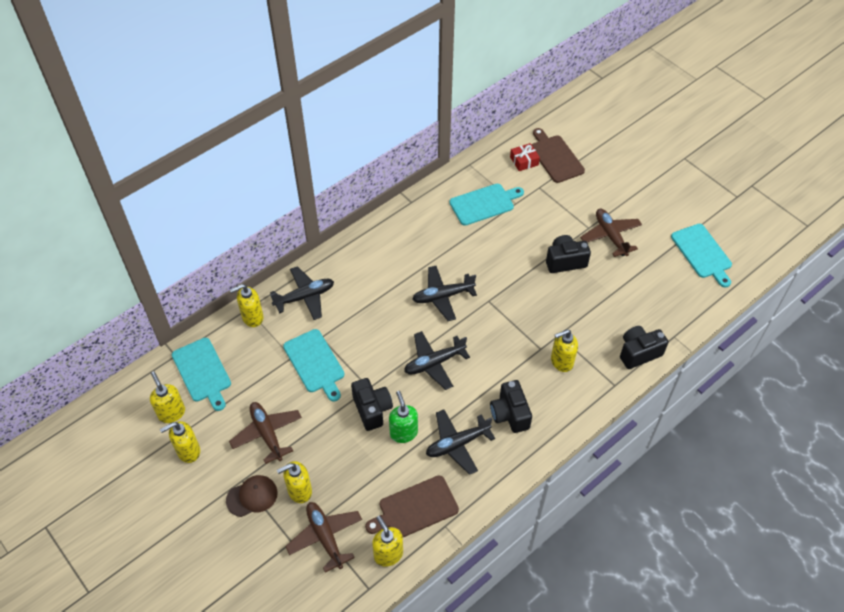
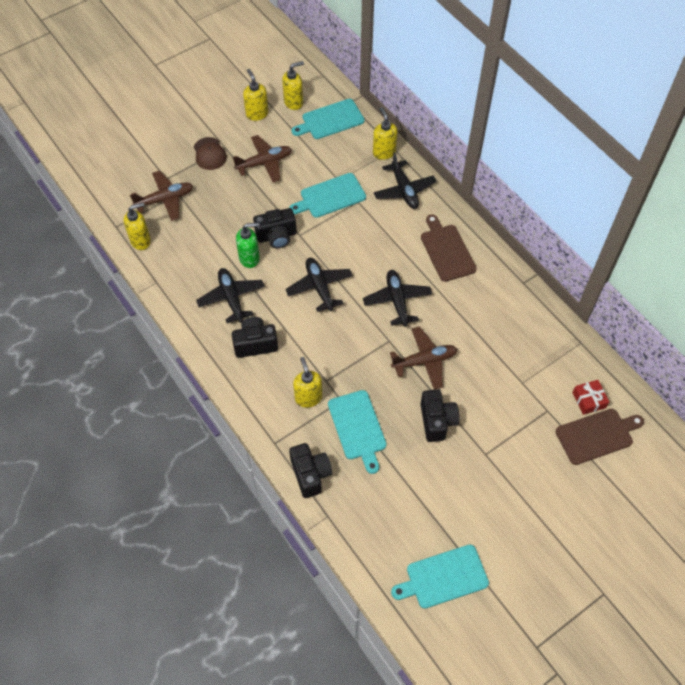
camera: 95 degrees right, 5 degrees up
(299, 491) = (208, 184): yellow soap dispenser -> none
(415, 509) = (176, 262): brown cutting board -> brown cutting board (446, 250)
(484, 203) = (521, 351): turquoise cutting board -> turquoise cutting board (358, 427)
(610, 236) = (472, 476): brown plane -> brown plane (424, 361)

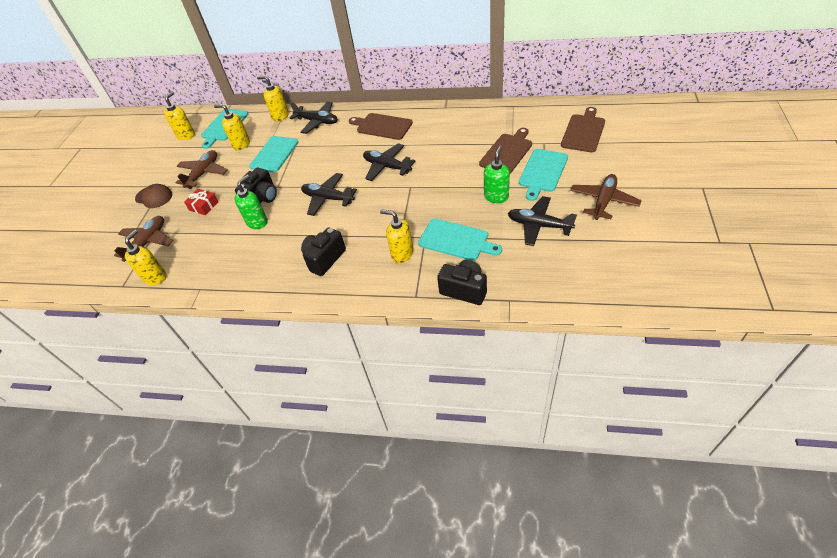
camera: 40 degrees left, 10 degrees down
(231, 298) = (272, 251): black plane -> black plane (539, 225)
(257, 114) = (165, 157): yellow soap dispenser -> yellow soap dispenser (241, 144)
(424, 361) = (445, 178): brown plane -> brown plane (603, 201)
(437, 421) = (496, 196): black camera -> green soap dispenser
(443, 577) = (622, 261): turquoise cutting board -> turquoise cutting board (542, 172)
(505, 387) = (507, 152): none -> brown cutting board
(589, 400) = (555, 122): red gift -> red gift (204, 206)

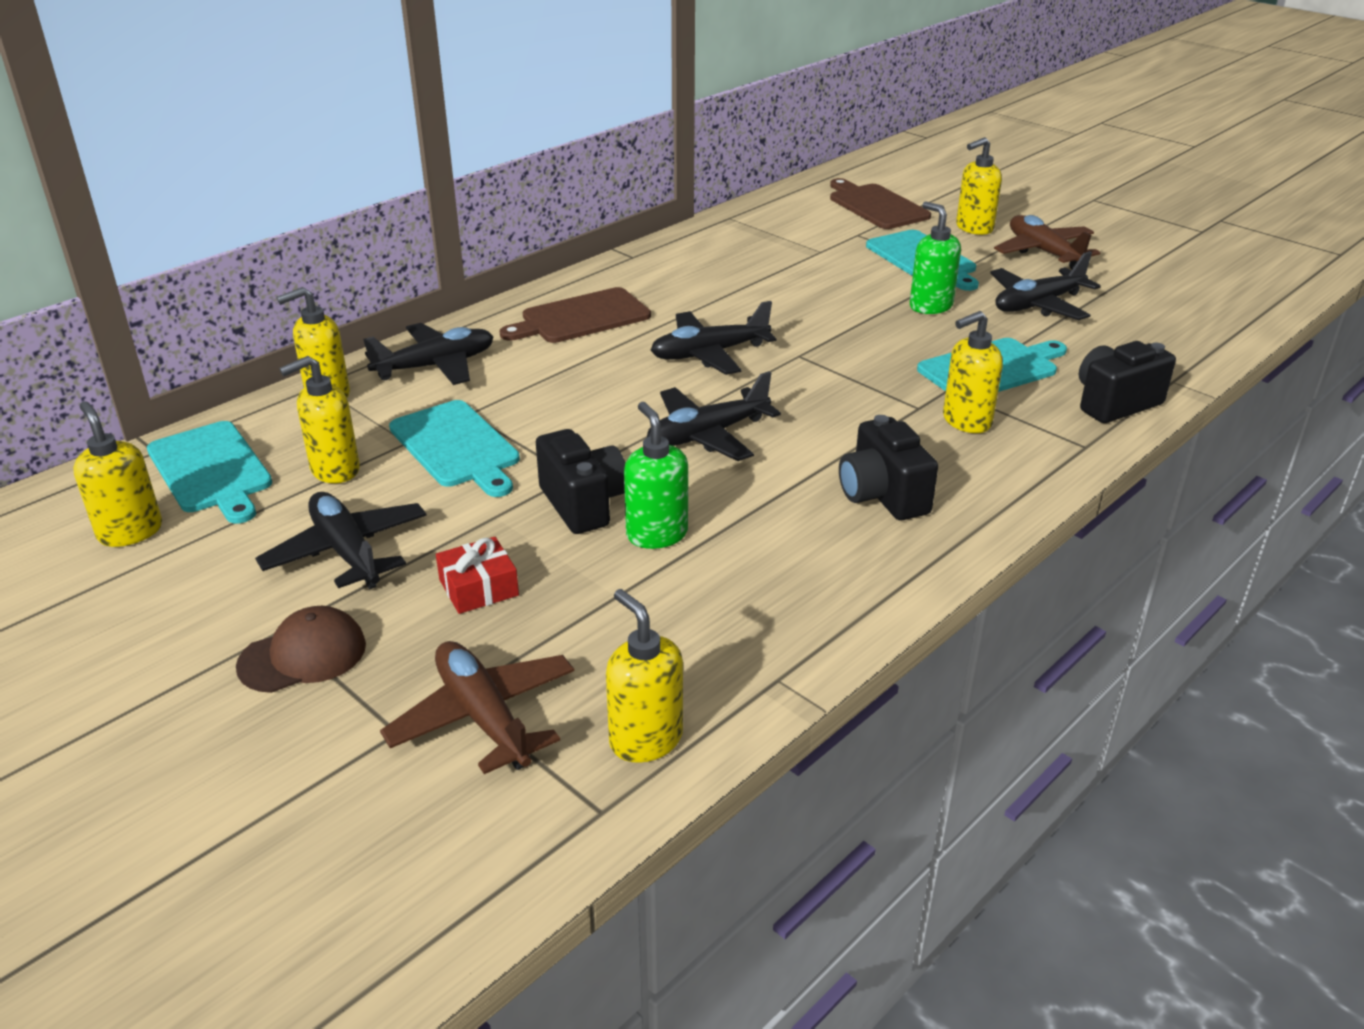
camera: 60 degrees left, 15 degrees down
(203, 173) = (347, 552): brown plane -> black plane
(507, 152) = (837, 262): brown cutting board -> none
(600, 169) = (974, 228): none -> yellow soap dispenser

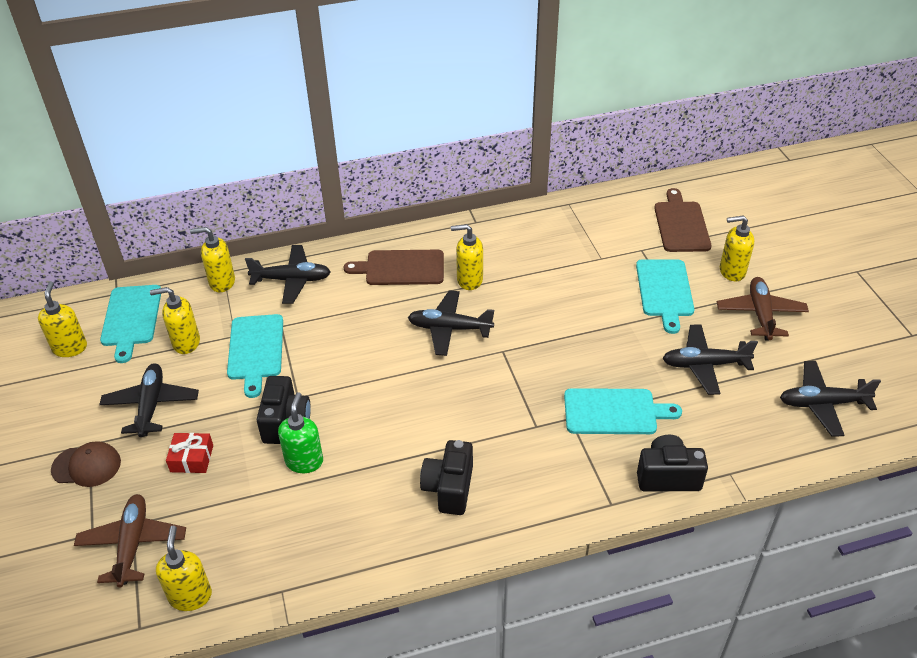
camera: 30 degrees right, 10 degrees up
(707, 435) = (392, 397): black plane -> black plane (822, 404)
(930, 306) = (627, 338): green soap dispenser -> none
(966, 421) = (554, 450): yellow soap dispenser -> yellow soap dispenser (469, 280)

